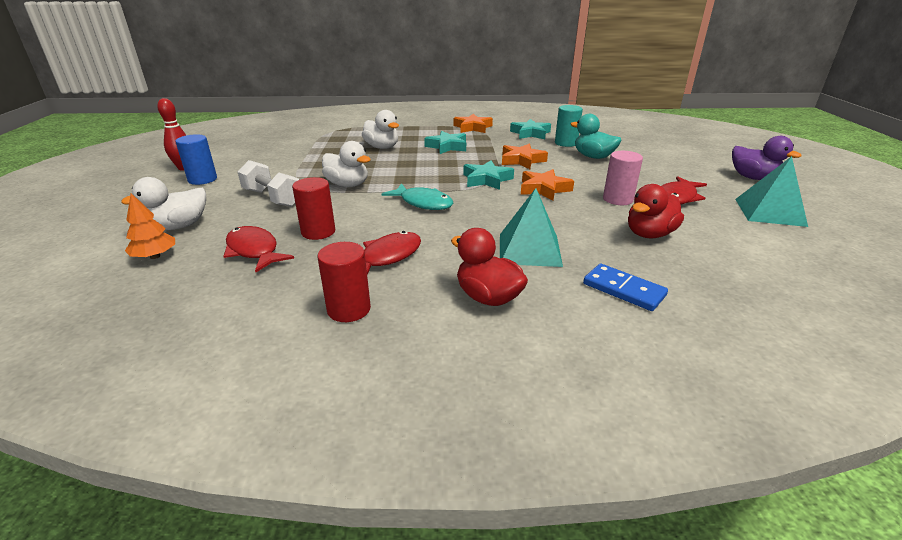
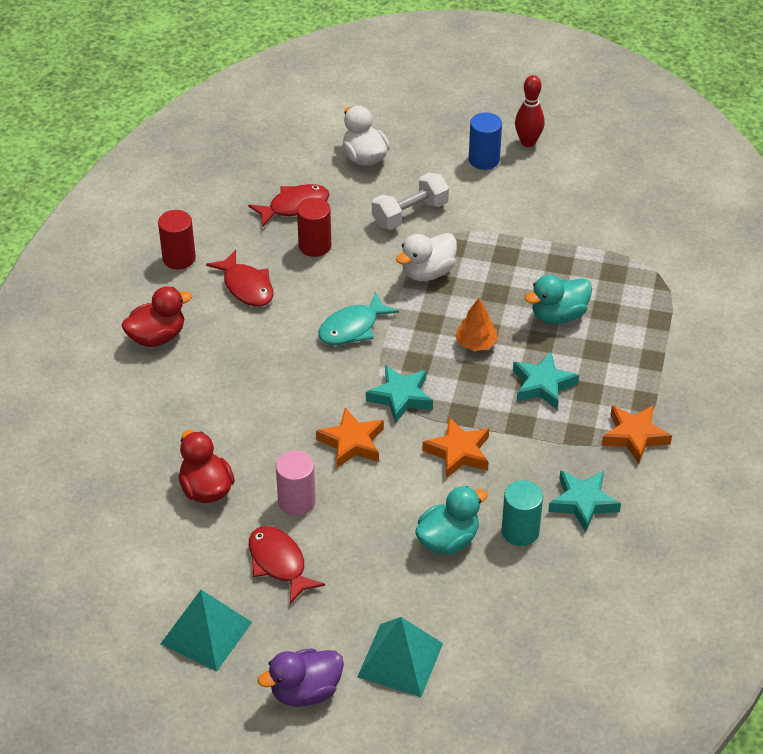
camera: 105 degrees right, 15 degrees up
(155, 256) = (309, 151): orange tree -> orange tree (476, 343)
(382, 147) = (558, 315): white duck -> turquoise duck
(529, 249) = (217, 384): turquoise pyramid -> turquoise pyramid (400, 660)
(623, 290) = (126, 424): blue domino -> none

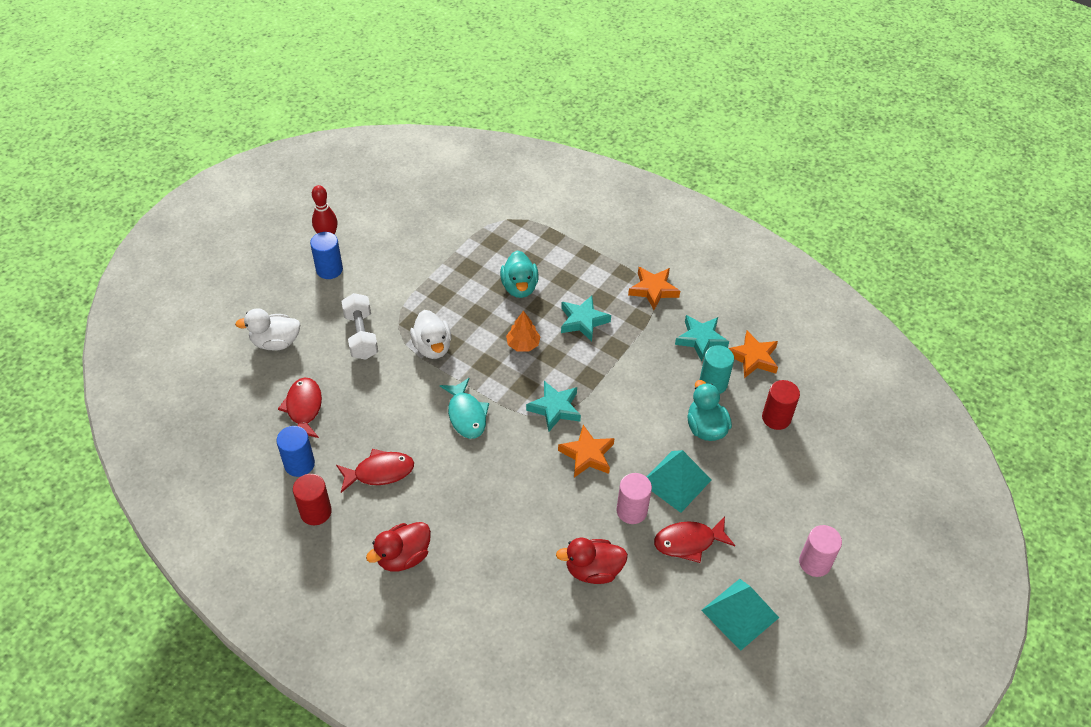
camera: 70 degrees left, 5 degrees up
(157, 337) = (403, 556): red duck -> red duck turned 120 degrees counterclockwise
(227, 227) = (299, 464): none -> blue cylinder
(305, 691) = (814, 563): purple duck -> pink cylinder
(315, 246) = (359, 409): red cylinder -> red cylinder (776, 418)
(400, 660) = (803, 494): turquoise pyramid -> turquoise pyramid (676, 481)
(458, 452) = (625, 392): orange star -> orange star (753, 358)

